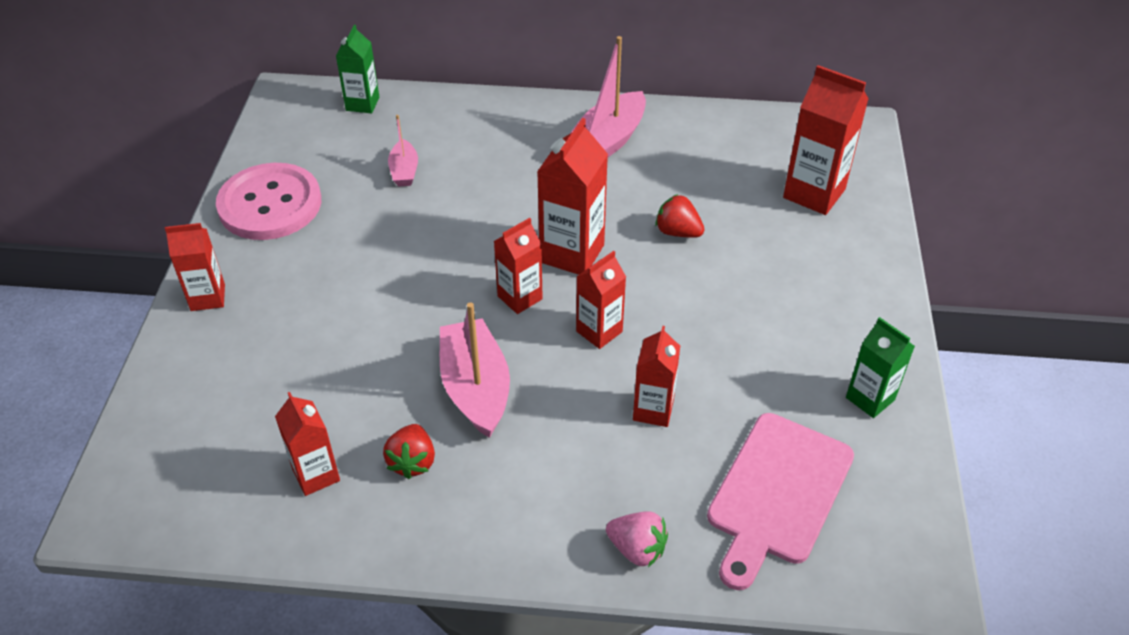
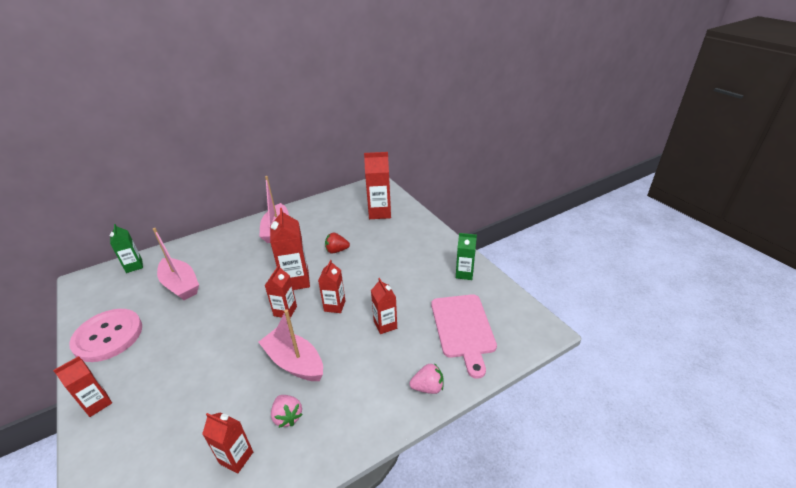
camera: 35 degrees left, 10 degrees down
(404, 171) = (180, 285): pink boat -> pink boat, size x1.84
(412, 462) = (287, 416): red strawberry -> pink strawberry

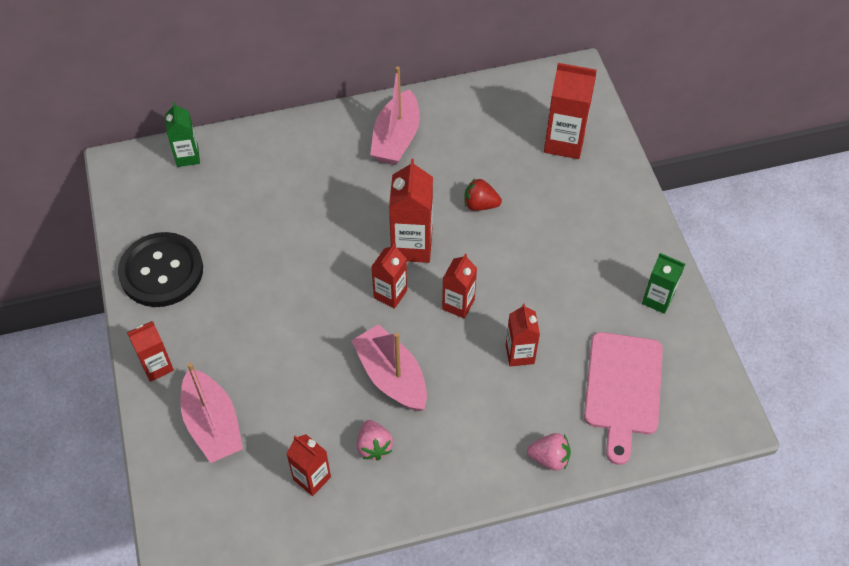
camera: 15 degrees right, 20 degrees up
(108, 336) = (161, 271): pink button -> black button
(180, 285) = (252, 210): pink boat -> pink boat (212, 424)

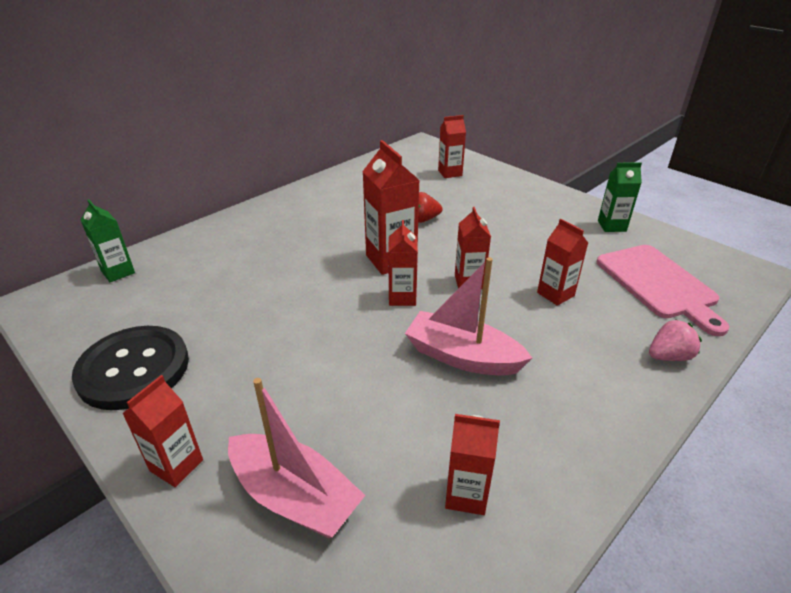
camera: 30 degrees left, 20 degrees down
(374, 446) = (504, 425): pink strawberry -> none
(396, 138) = (318, 205): pink boat -> none
(564, 142) = (450, 173): red carton -> red carton, size x0.63

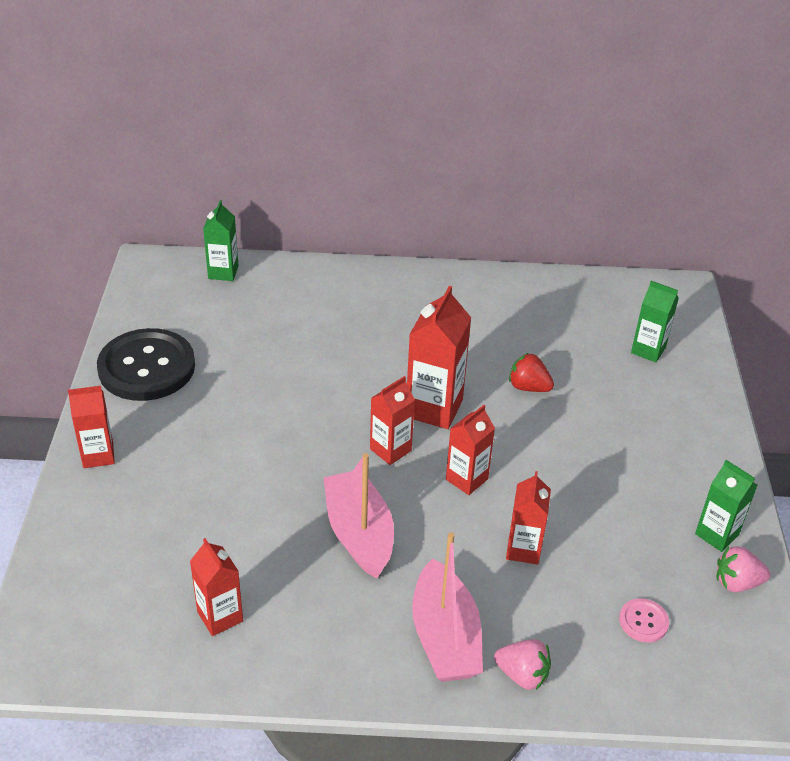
camera: 45 degrees right, 5 degrees up
(294, 497) = (131, 529): pink boat -> pink boat (445, 637)
(450, 173) = (648, 350): red carton -> green carton
(654, 239) = (737, 583): none -> pink strawberry
(659, 284) = (643, 621): pink cutting board -> pink button

